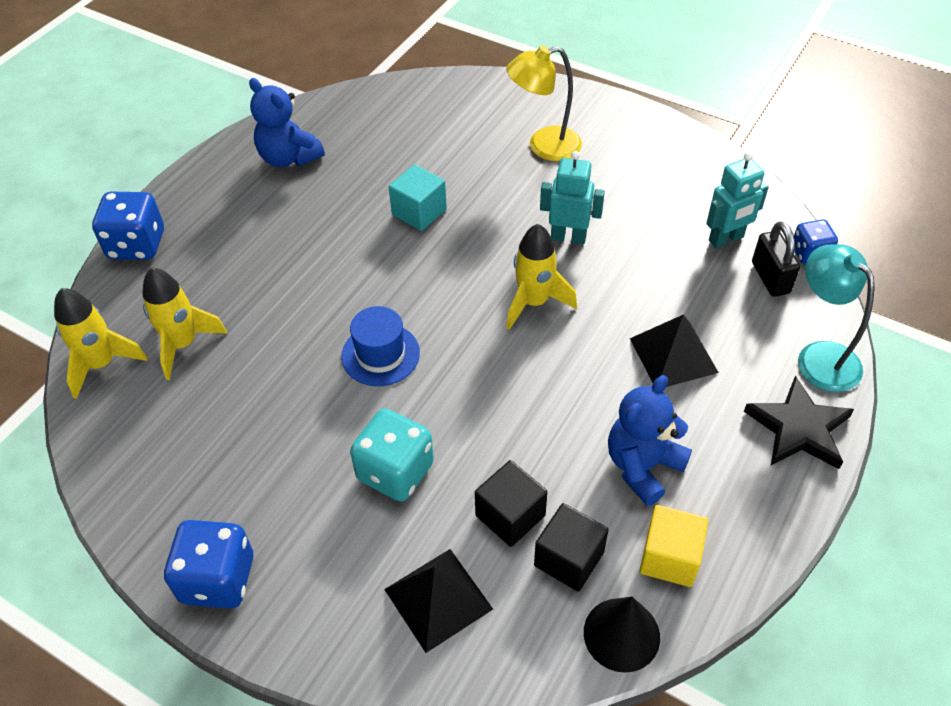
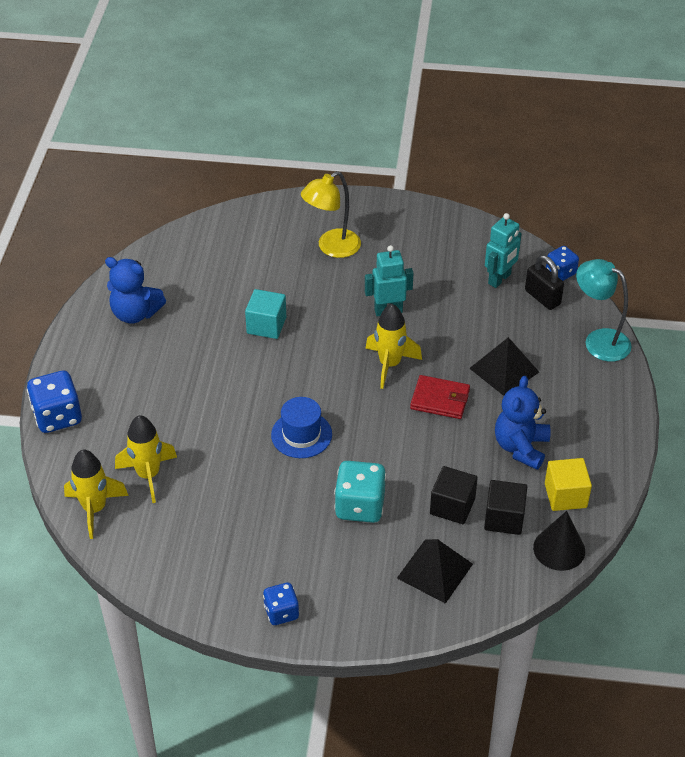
camera: 25 degrees left, 5 degrees down
(218, 579) = (281, 612): blue dice -> blue dice, size x0.61
(571, 366) = (440, 399): none -> red wallet
(798, 428) = (606, 391): black star -> none

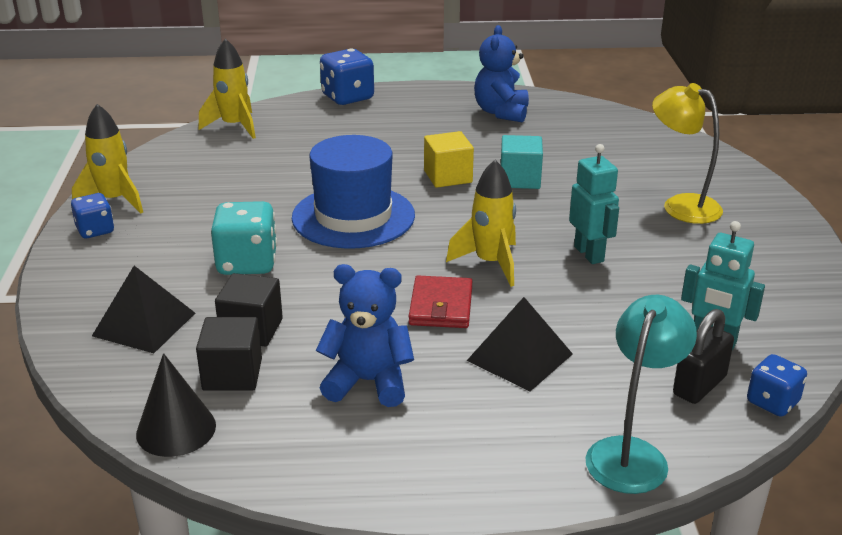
camera: 80 degrees right, 15 degrees down
(148, 475) = (280, 144): yellow rocket -> yellow rocket (114, 201)
(301, 434) = (353, 217): blue hat -> blue hat, size x1.67
(565, 495) = (279, 431): yellow cube -> yellow cube (448, 177)

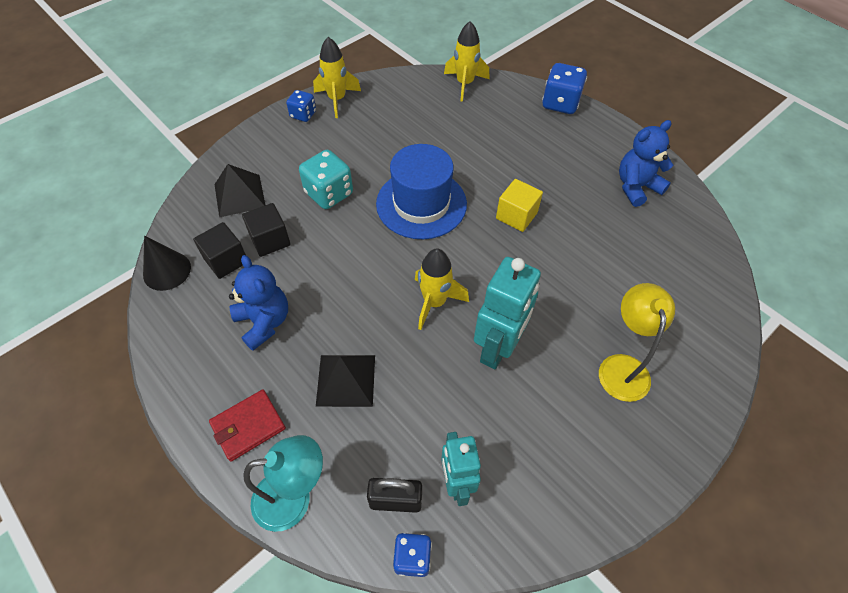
camera: 50 degrees right, 25 degrees up
(441, 306) = (365, 307): red wallet -> red wallet (248, 426)
(520, 179) = (555, 253): turquoise cube -> none
(589, 254) = (498, 348): turquoise robot -> turquoise robot, size x1.51

